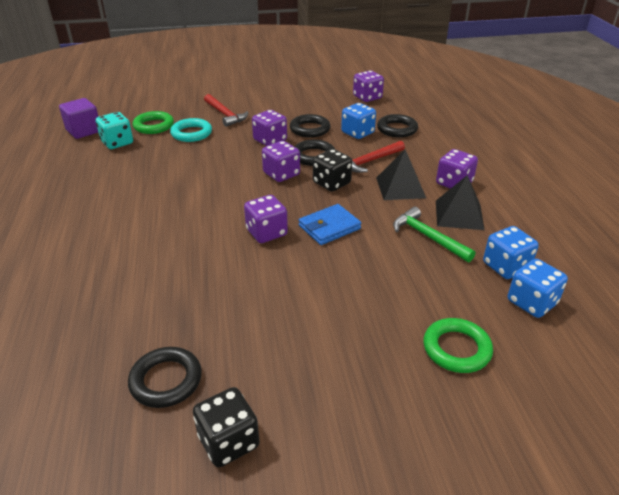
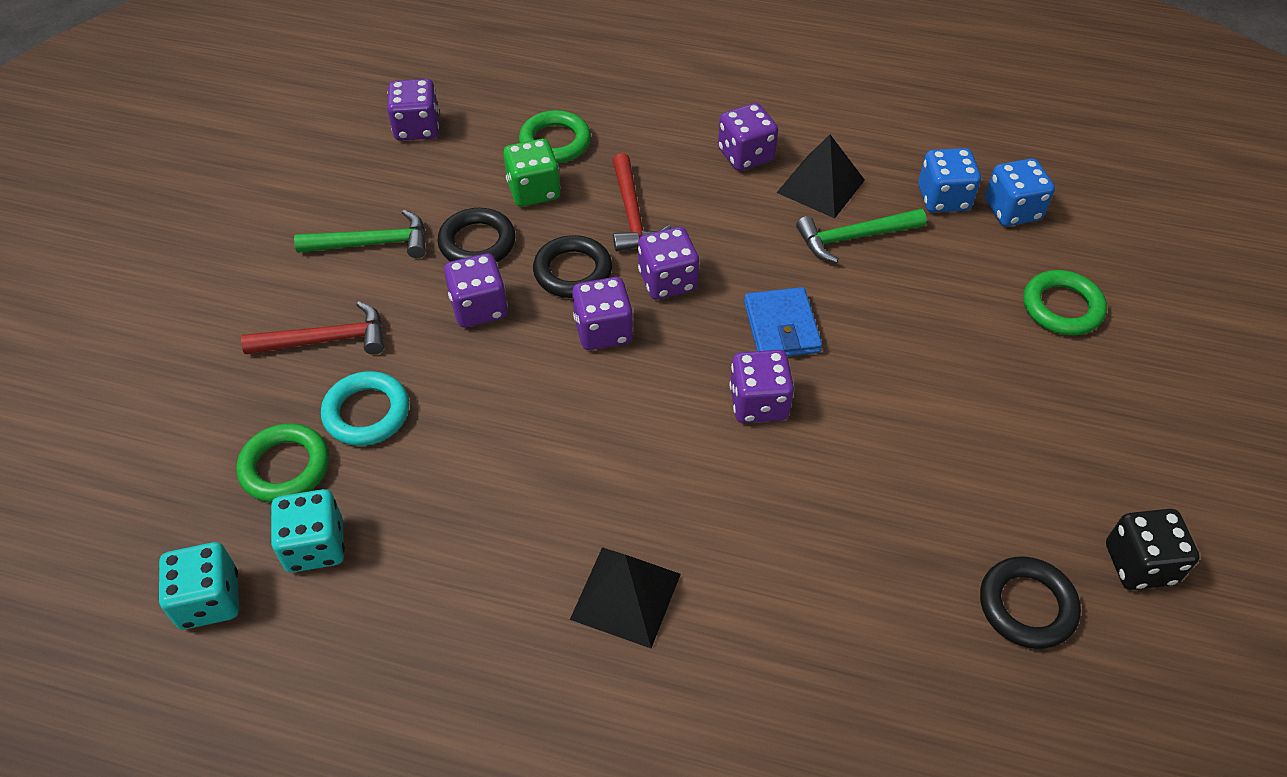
camera: 65 degrees left, 15 degrees up
(84, 131) = (209, 600): purple cube -> turquoise dice
(287, 108) = (372, 243): none -> green hammer
(331, 183) = (667, 281): black dice -> purple dice
(357, 133) = (533, 190): blue dice -> green dice
(397, 129) = (555, 142): black ring -> green ring
(400, 187) = (723, 212): black pyramid -> black pyramid (625, 596)

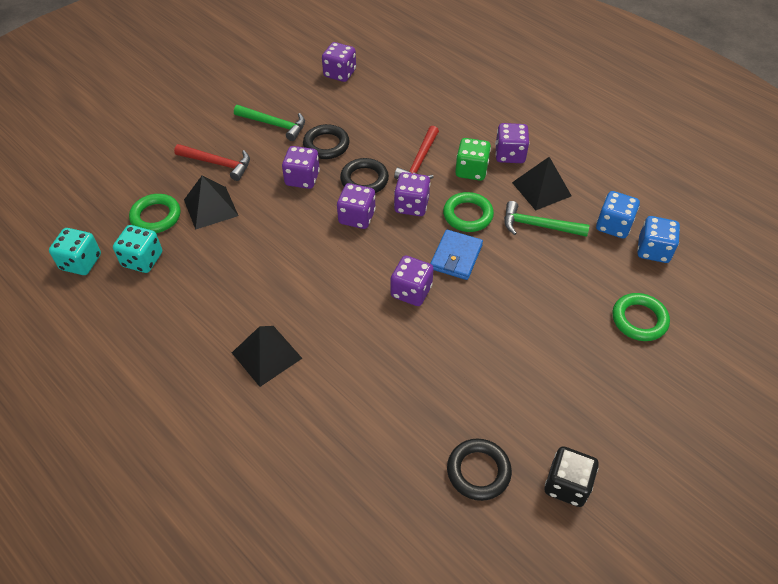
camera: 30 degrees right, 0 degrees up
(367, 413) = (211, 207): turquoise ring -> black pyramid
(533, 190) = (376, 129): green dice -> green dice (471, 170)
(555, 142) = (407, 107): green ring -> green ring (467, 215)

